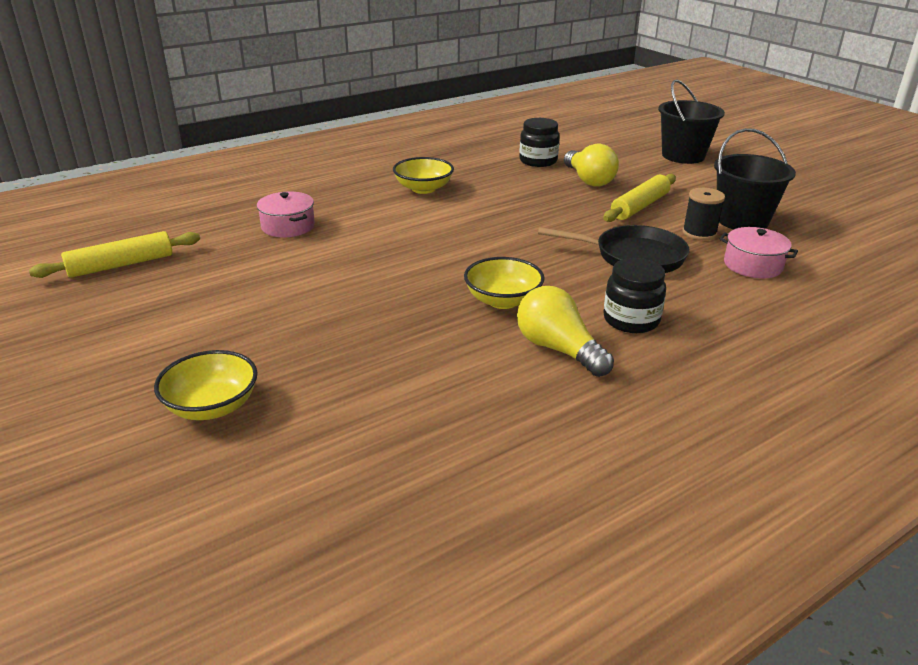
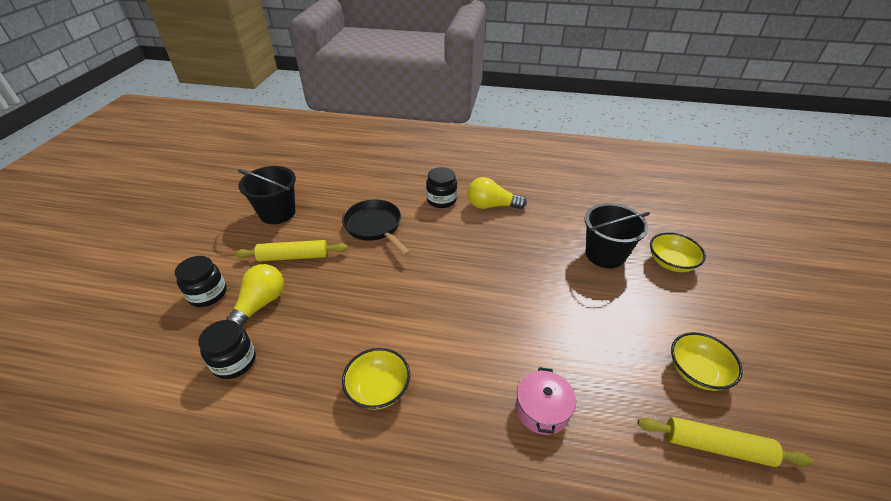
camera: 135 degrees left, 10 degrees up
(503, 300) = (479, 241): yellow bowl -> yellow bowl (697, 372)
(558, 349) = (491, 206): yellow light bulb -> yellow light bulb turned 90 degrees clockwise
(635, 168) = (207, 294): none -> black jar
(683, 156) = (150, 284): black bucket -> black bucket (605, 254)
(699, 233) = (314, 219): black spool -> none
(753, 265) = (339, 191): pink pot -> none

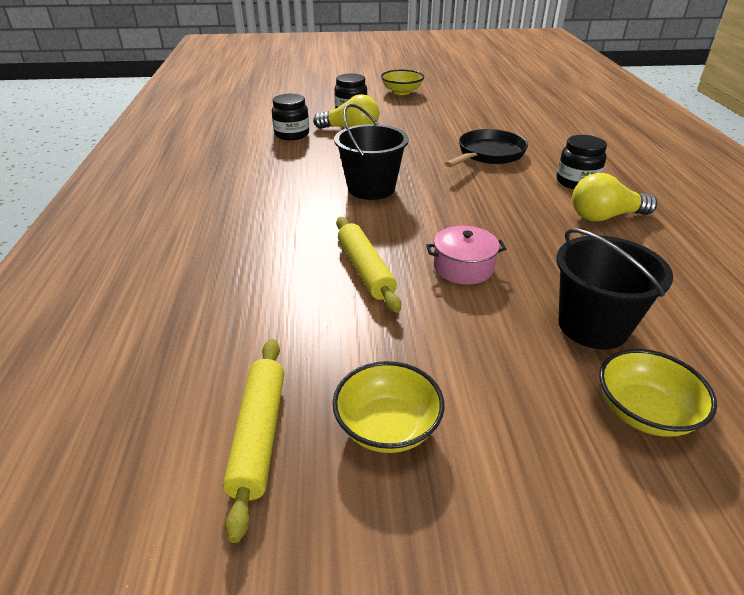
camera: 75 degrees right, 5 degrees down
(277, 213) = (465, 111): black bucket -> black bucket (371, 188)
(293, 257) = (414, 129): yellow rolling pin -> yellow rolling pin (365, 270)
(378, 389) = (283, 191): yellow bowl -> yellow bowl (402, 92)
(491, 206) = (605, 217): yellow light bulb -> yellow light bulb turned 90 degrees counterclockwise
(542, 409) = (284, 281): pink pot -> pink pot (463, 267)

